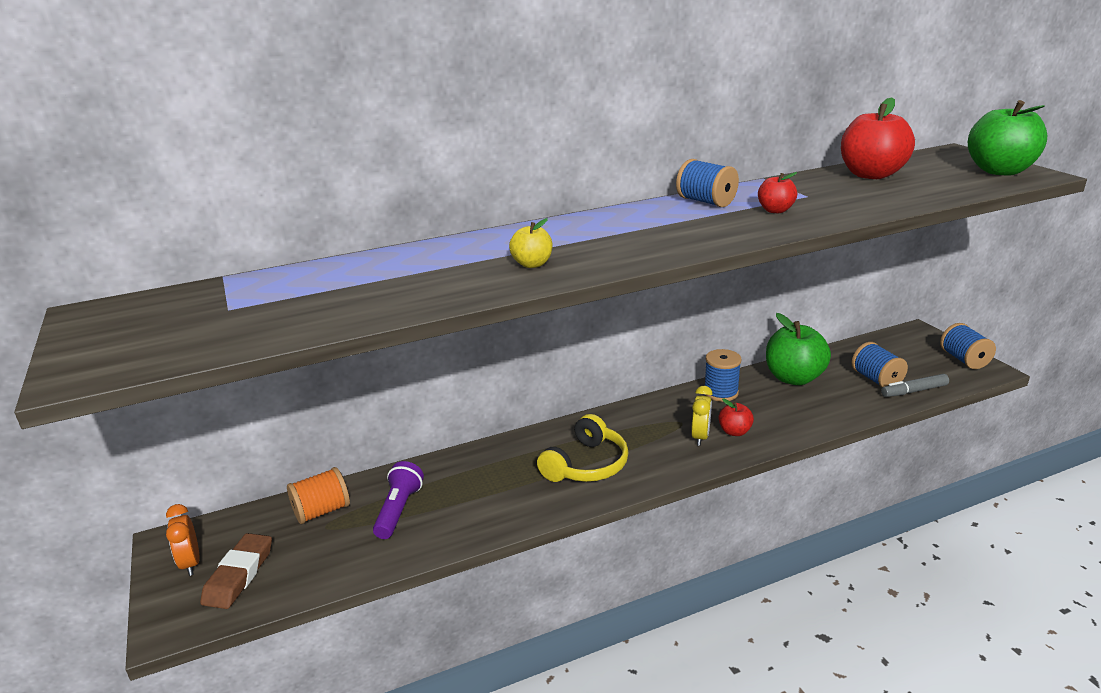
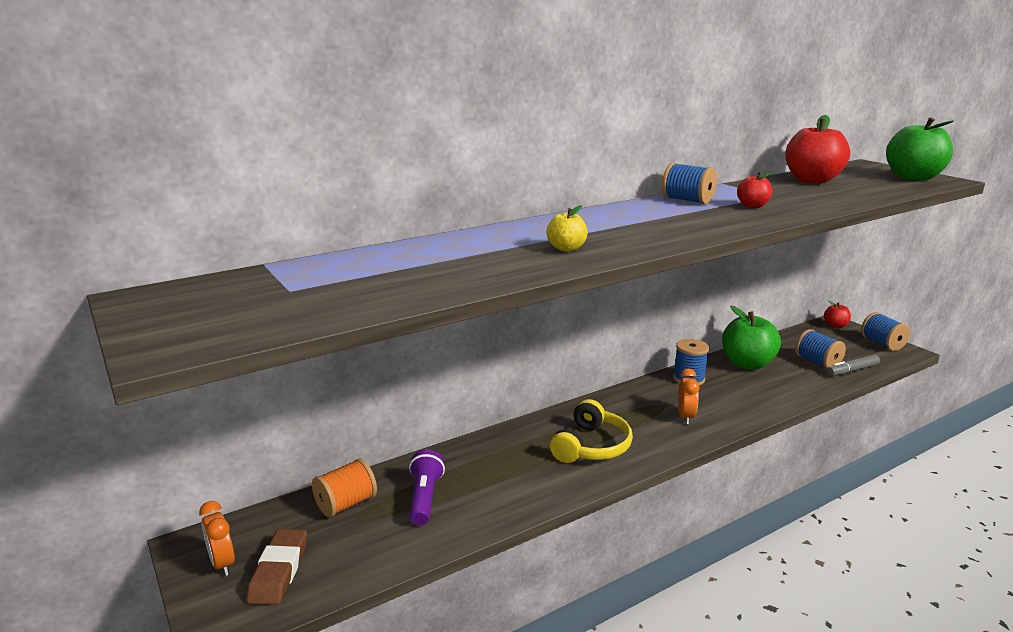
camera: 10 degrees left, 5 degrees down
(700, 437) = (685, 417): yellow clock -> orange clock
(734, 432) = (714, 411): red apple -> red apple (835, 326)

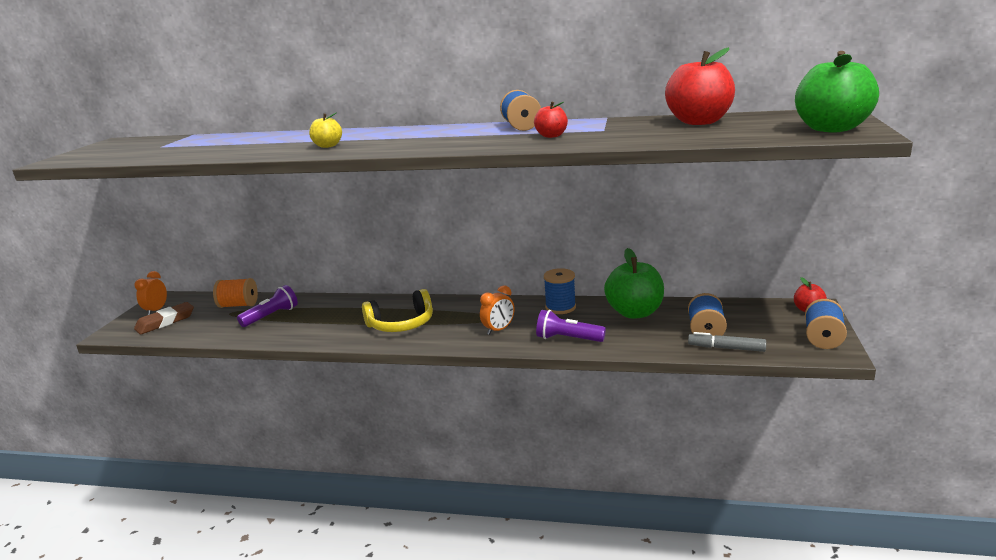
camera: 45 degrees right, 0 degrees up
(750, 403) = (567, 339): none -> purple flashlight

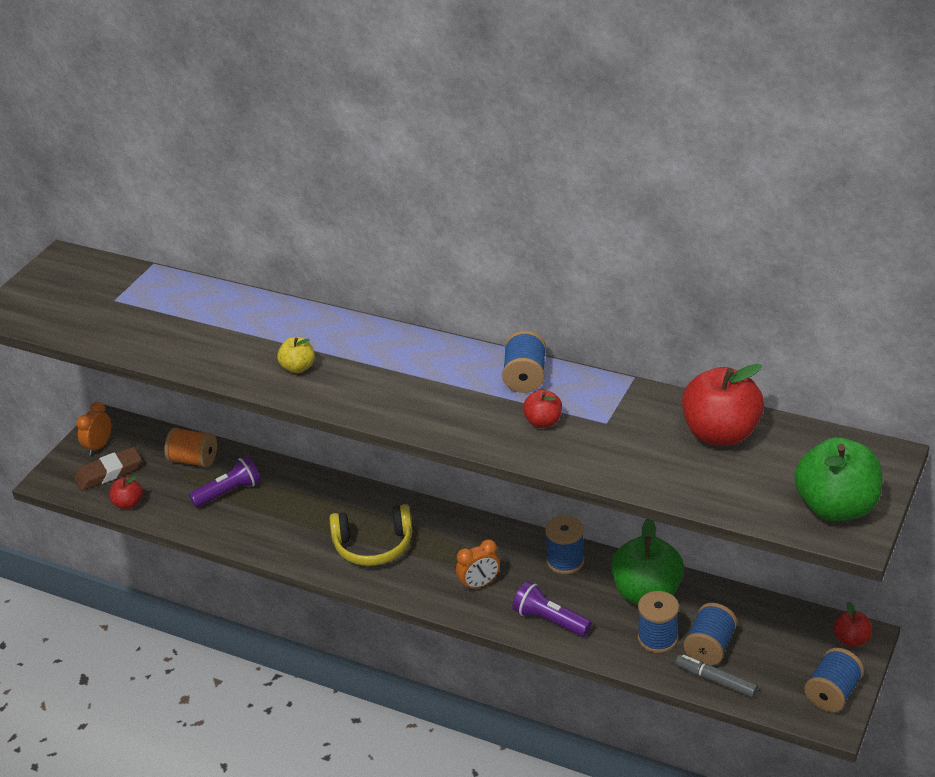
camera: 15 degrees right, 15 degrees up
(183, 335) = (128, 503): none -> red apple
(661, 334) = (657, 638): none -> blue spool

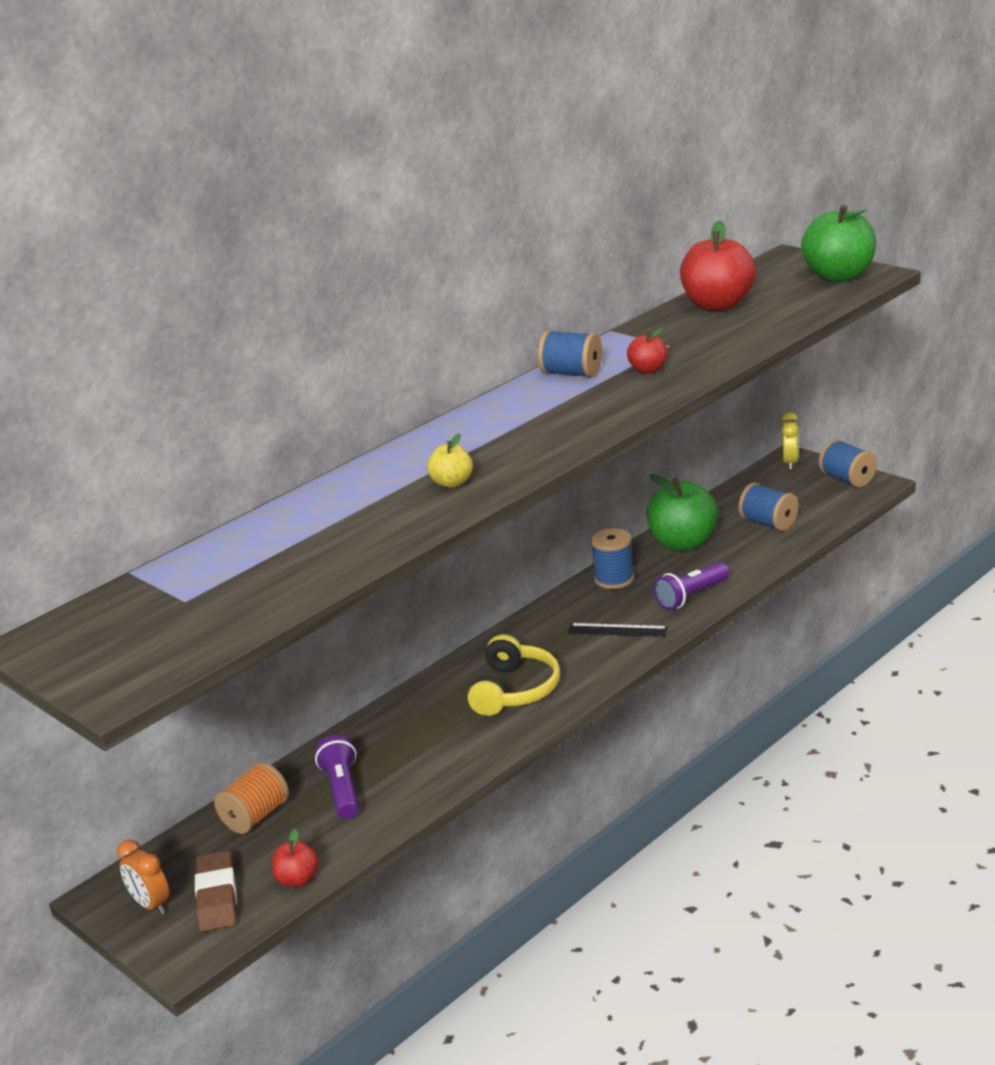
camera: 70 degrees left, 10 degrees down
(479, 584) = (617, 630): orange clock -> black ruler
(657, 638) = (745, 545): blue spool -> none
(716, 681) = (810, 526): grey marker -> none
(851, 639) = (790, 463): red apple -> yellow clock

